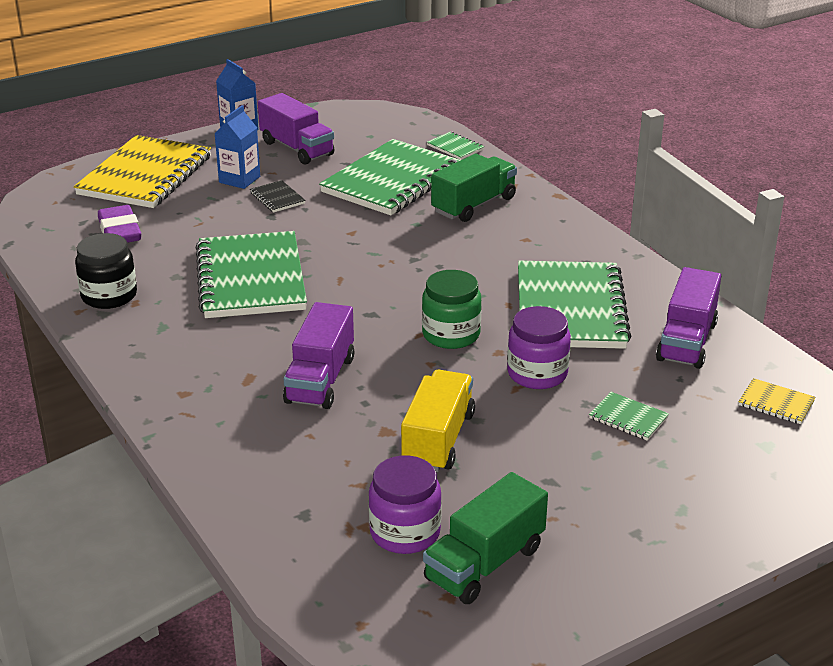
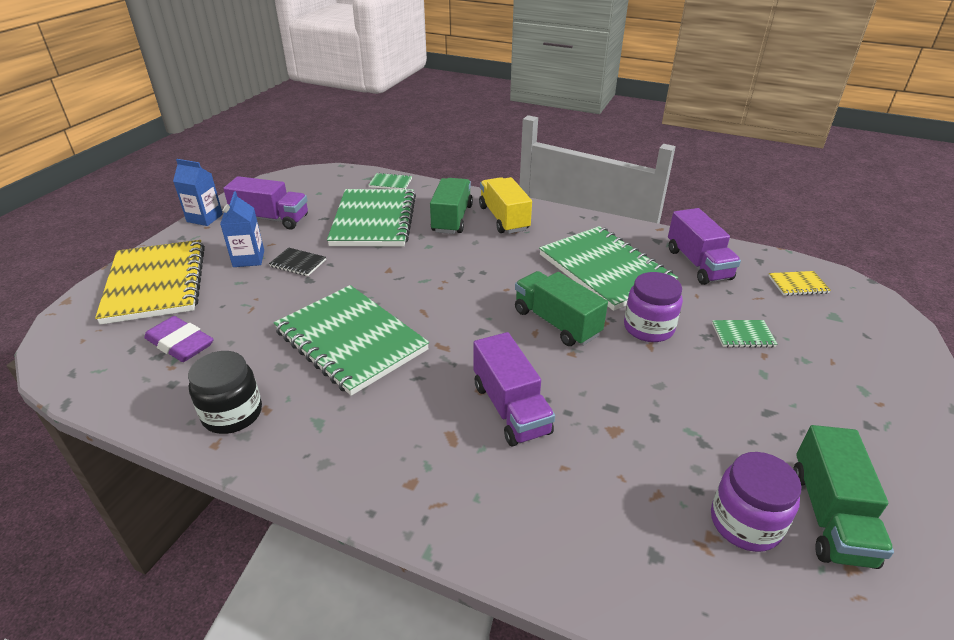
camera: 35 degrees left, 5 degrees up
(438, 440) = (658, 418): yellow truck -> yellow truck (504, 218)
(451, 334) = (556, 323): green jar -> green truck

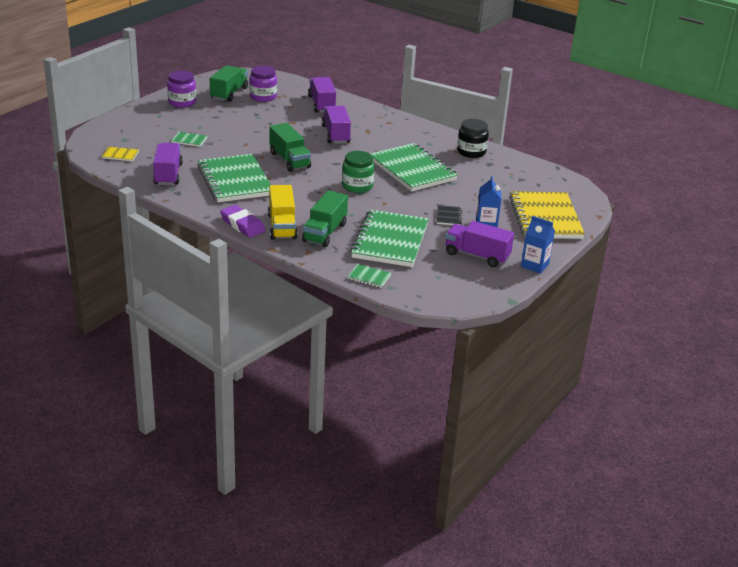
camera: 170 degrees left, 5 degrees down
(180, 344) = (511, 182): purple eraser -> purple eraser (242, 225)
(298, 263) = (449, 216): black notebook -> black notebook turned 60 degrees clockwise
(433, 291) = (357, 186): none -> green jar
(592, 524) = (321, 104): none -> purple truck
(648, 328) = (238, 150): purple jar -> purple jar (182, 102)

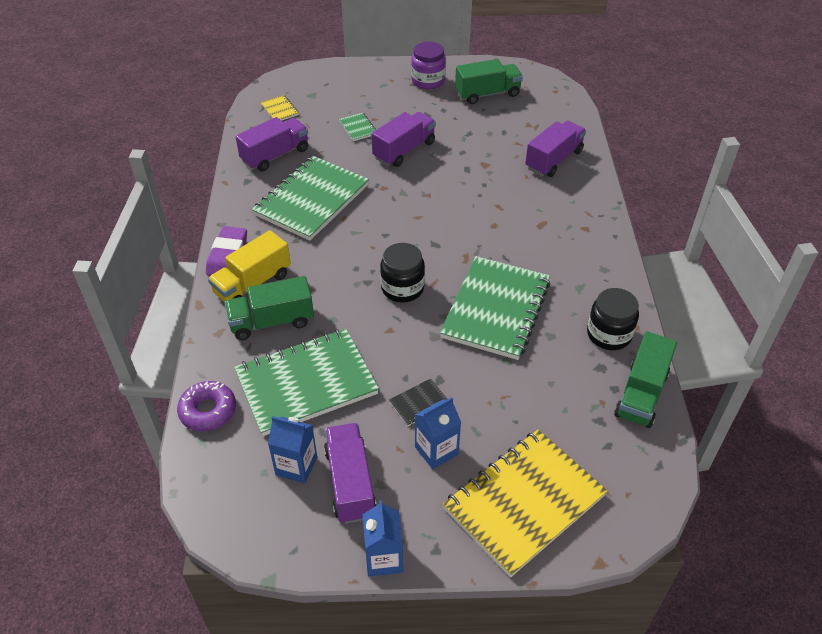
camera: 55 degrees right, 15 degrees up
(263, 97) = (512, 116): purple jar -> none
(289, 160) = (399, 209): green truck -> green truck (641, 394)
(336, 134) = (499, 207): purple truck -> purple truck (404, 150)
(357, 186) = (402, 288): green jar -> black jar
(369, 277) = (208, 411): green notebook -> purple donut
(446, 266) = (296, 466): none -> blue carton

